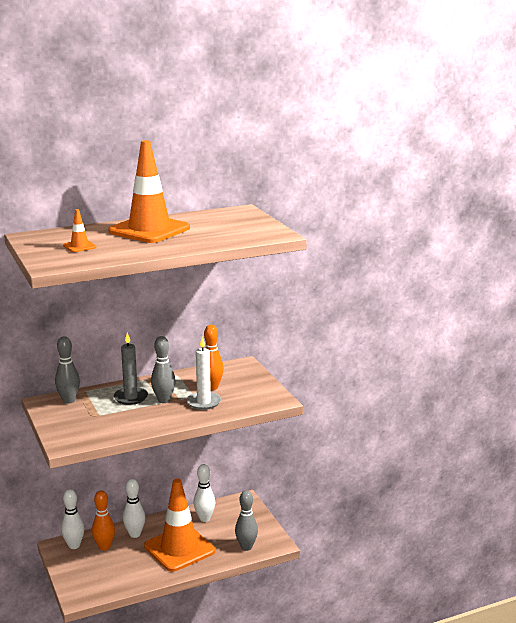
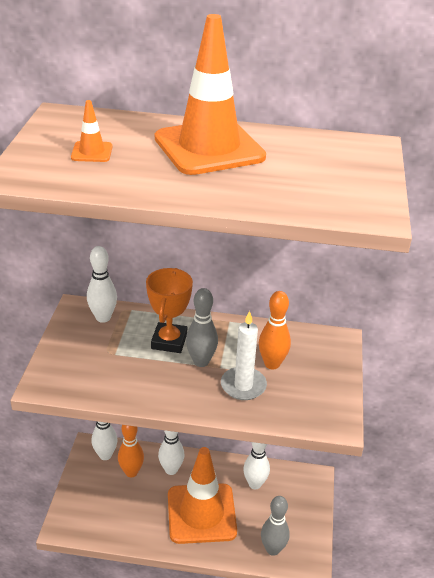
camera: 30 degrees right, 15 degrees up
(69, 400) = (103, 318): grey bowling pin -> white bowling pin
(131, 397) = (169, 341): grey candle -> orange trophy

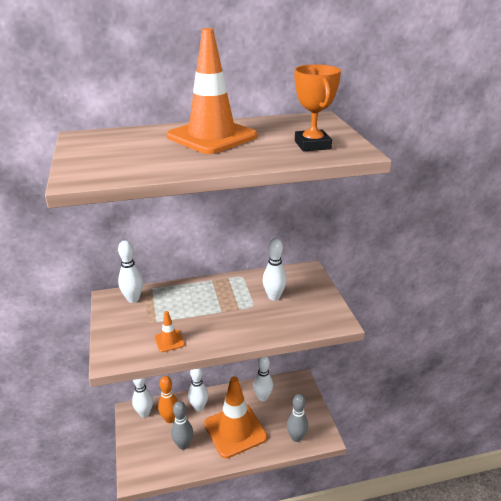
camera: 20 degrees left, 5 degrees down
(92, 152) = (125, 153): orange traffic cone -> orange traffic cone (169, 341)
(169, 341) = (192, 302): orange trophy -> orange trophy (312, 145)
(201, 361) = (223, 309): grey bowling pin -> grey bowling pin (183, 445)
(243, 386) = (262, 316): white candle -> none
(272, 364) = (274, 297): orange bowling pin -> white bowling pin

